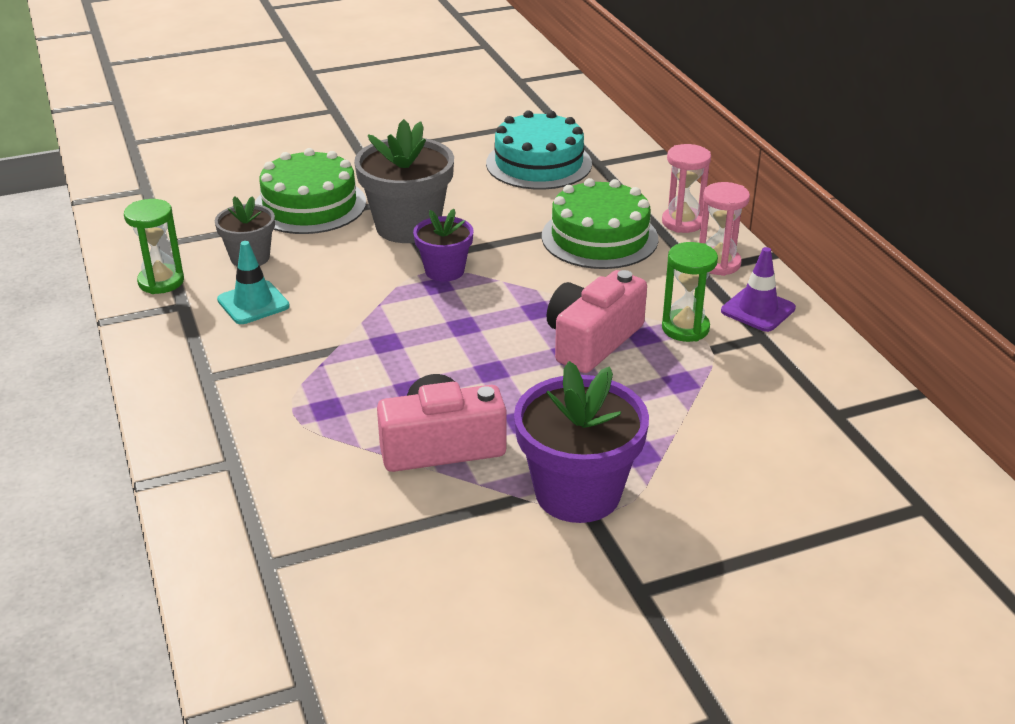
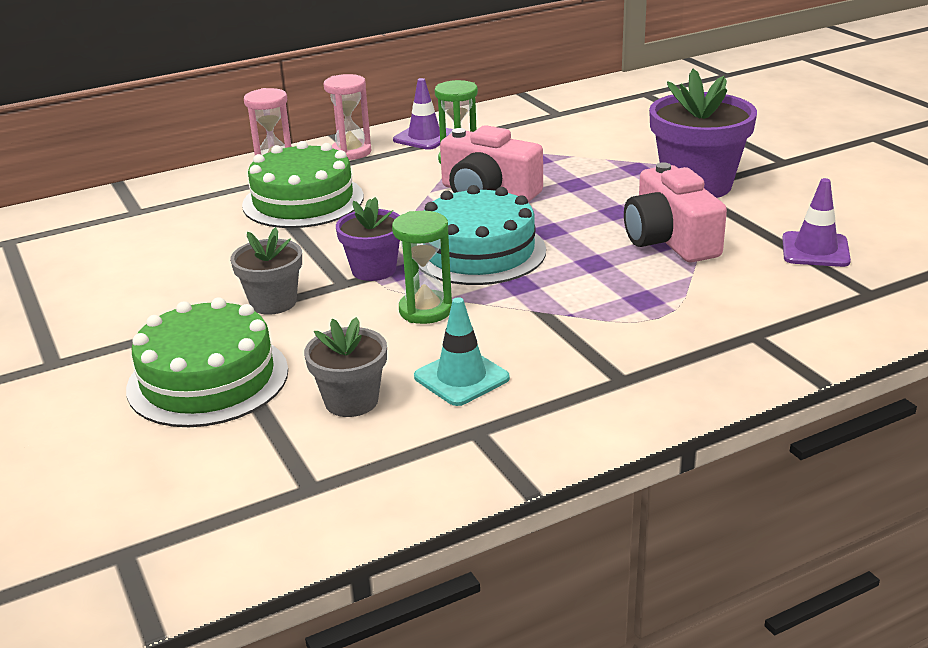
camera: 95 degrees left, 5 degrees down
(161, 282) = (421, 463): green hourglass -> green hourglass (425, 310)
(377, 549) = (815, 250): none -> purple traffic cone
(408, 226) = (273, 302): grey flower pot -> grey flower pot, size x0.58
(538, 163) = (128, 242): turquoise cake -> turquoise cake (479, 252)

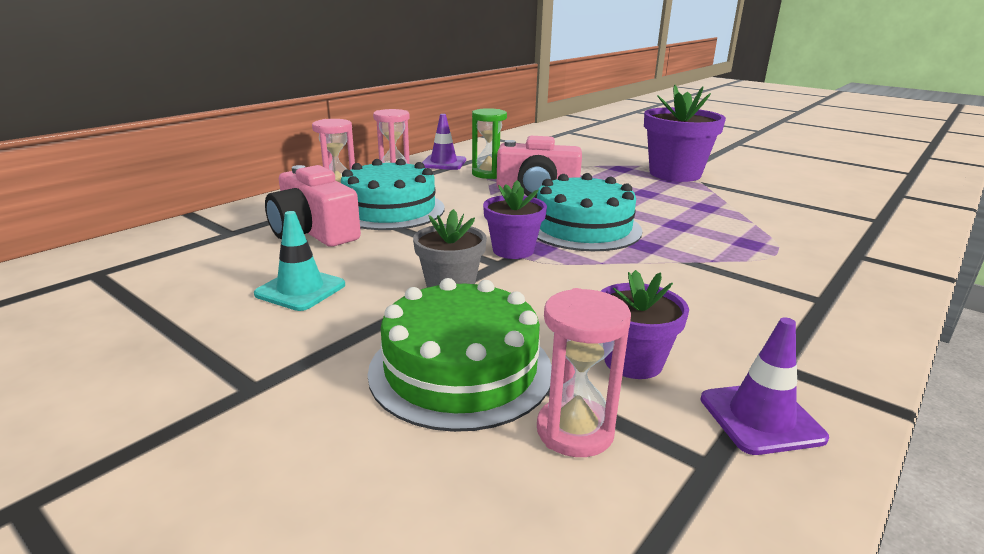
camera: 25 degrees left, 5 degrees down
(242, 443) = (575, 431): none -> pink hourglass
(303, 201) = (390, 209): green cake -> turquoise cake
(351, 401) = (633, 362): grey flower pot -> purple flower pot
(425, 310) = (597, 274): green hourglass -> none
(461, 377) = (701, 322): turquoise traffic cone -> turquoise traffic cone (300, 289)
(670, 240) = (707, 205): pink camera -> pink camera (313, 232)
(815, 250) = (805, 201): purple traffic cone -> purple traffic cone (761, 418)

